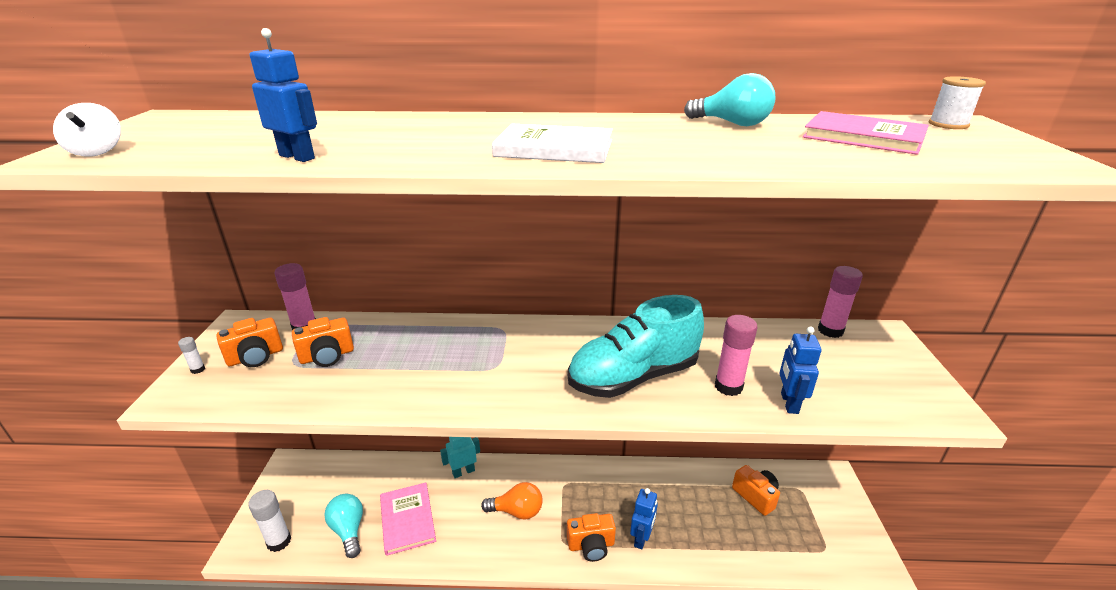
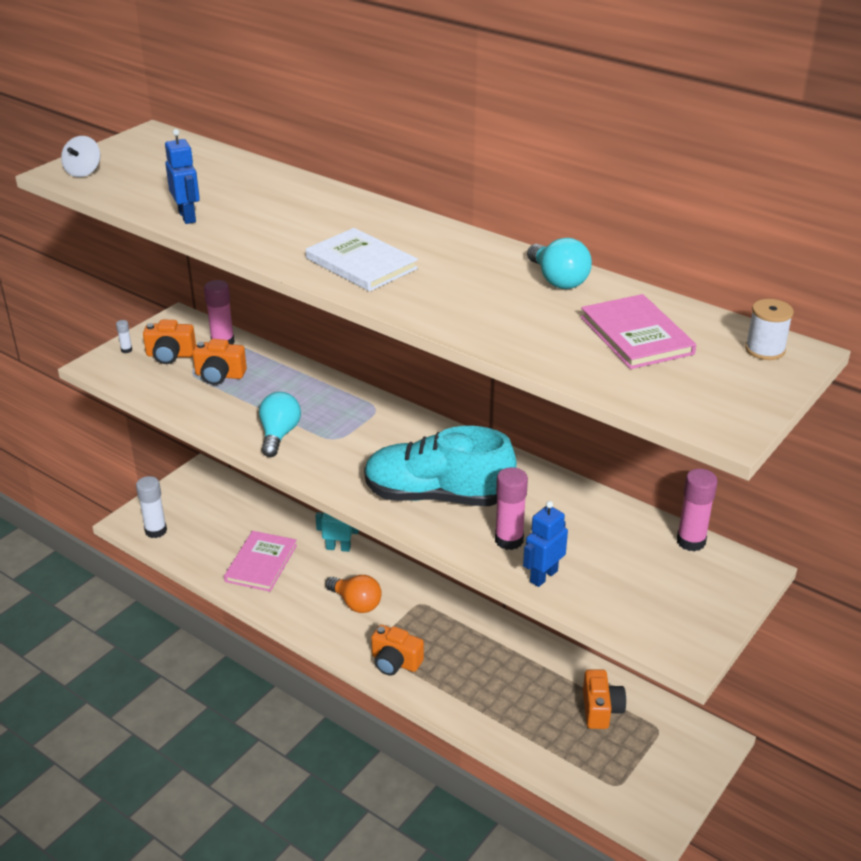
camera: 35 degrees right, 5 degrees up
(348, 530) = (210, 548): turquoise light bulb -> turquoise light bulb (279, 435)
(641, 538) = (446, 681): blue robot -> none

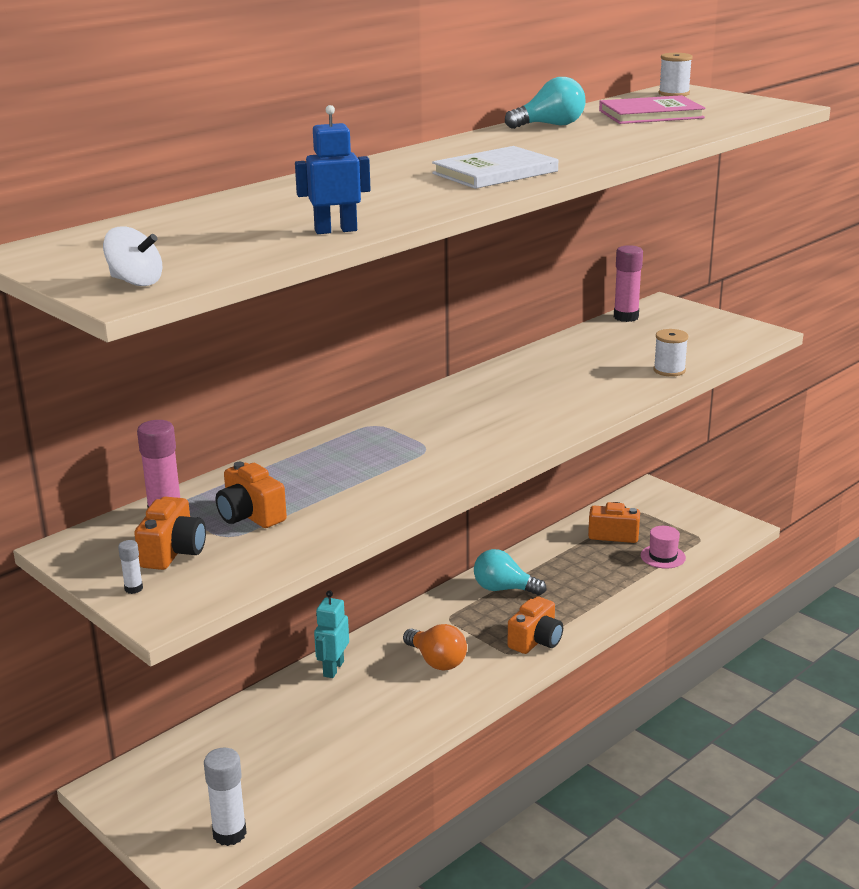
camera: 80 degrees left, 10 degrees down
(219, 375) = (250, 516): orange camera -> orange camera turned 120 degrees clockwise
(261, 563) = (340, 732): pink book -> none
(279, 435) = (406, 479): turquoise light bulb -> turquoise light bulb (504, 589)
(356, 603) = (436, 661): orange light bulb -> orange light bulb turned 90 degrees clockwise
(437, 496) = (545, 404): turquoise shoe -> none
(509, 540) = (618, 379): pink glue stick -> none
(543, 576) = (669, 370): blue robot -> white spool
(567, 751) = (663, 556): none -> pink hat

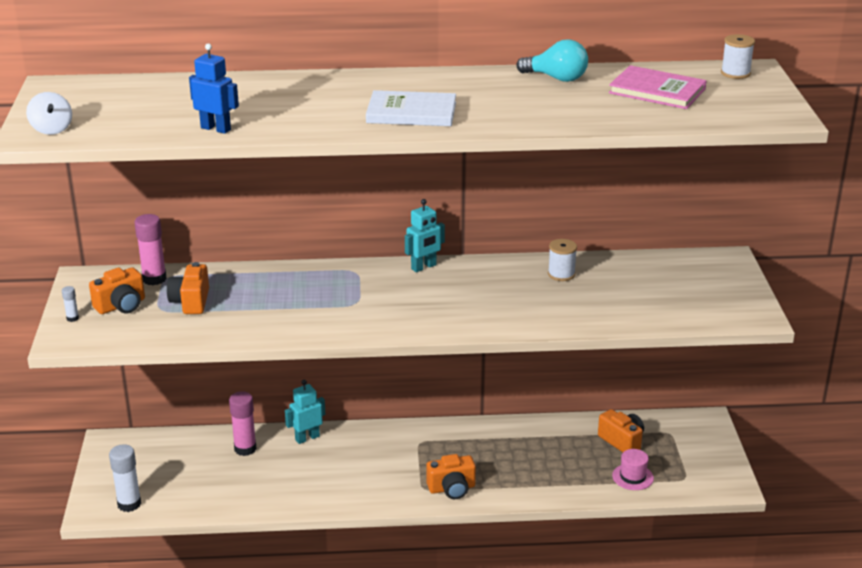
camera: 40 degrees right, 5 degrees up
(434, 397) = (424, 267): none -> turquoise robot
(436, 661) = (372, 467): orange light bulb -> none
(504, 589) = (484, 441): turquoise light bulb -> none
(626, 317) = (675, 258): pink glue stick -> pink glue stick (245, 449)
(669, 370) = (620, 317): white spool -> white spool (561, 274)

